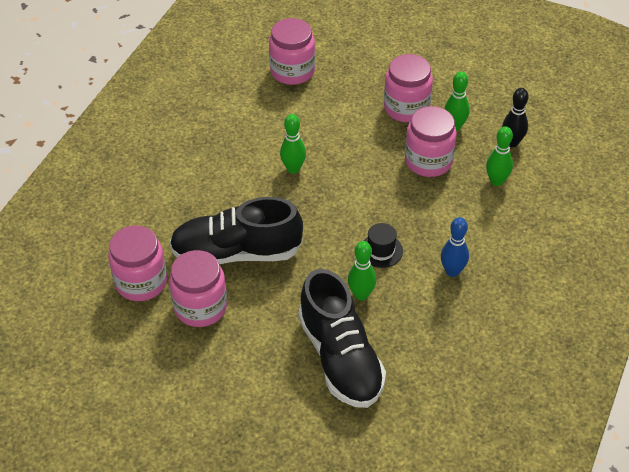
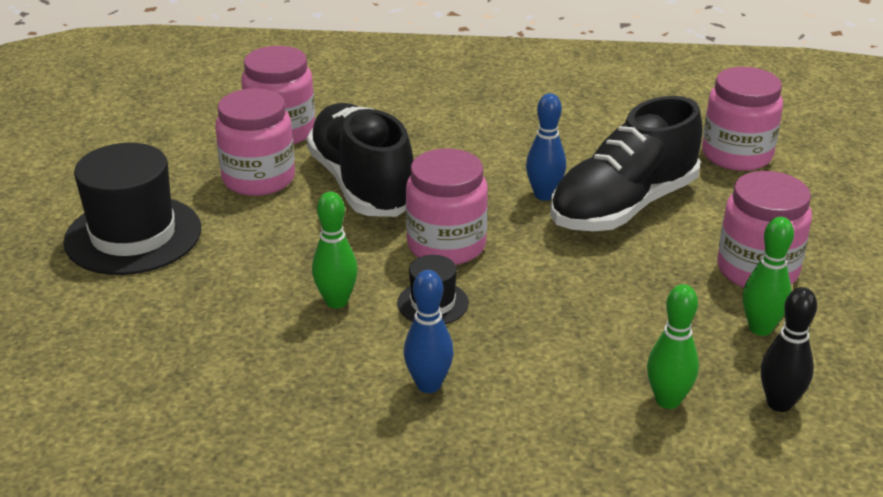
camera: 70 degrees right, 15 degrees down
(239, 390) = (133, 235): none -> black hat
(293, 169) = (544, 195): green bowling pin -> blue bowling pin
(340, 358) = (211, 306): black shoe -> black shoe (623, 206)
(428, 161) = (655, 315): pink jar -> pink jar (446, 245)

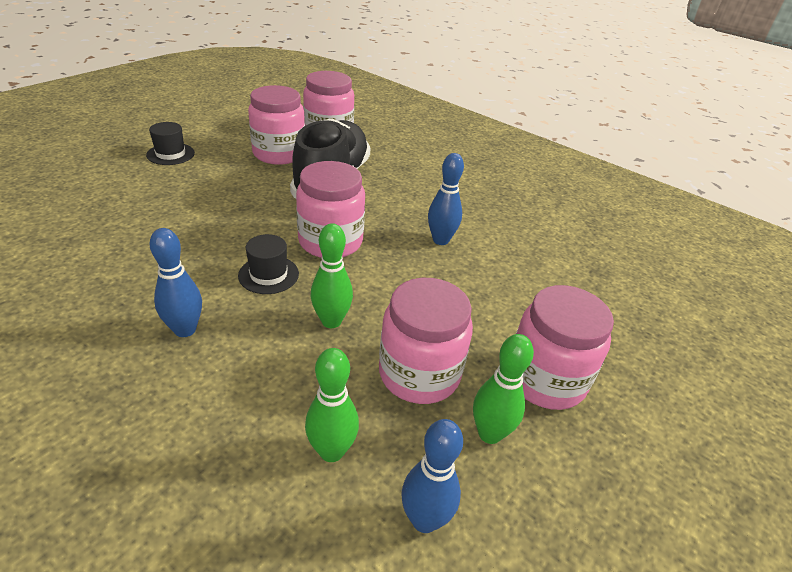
camera: 30 degrees right, 5 degrees up
(133, 235) = (170, 154): black hat -> black hat, size x0.49
(336, 301) = (214, 243): green bowling pin -> green bowling pin (331, 321)
(623, 206) = (489, 274): black shoe -> none
(736, 155) = (630, 279): pink jar -> pink jar (419, 374)
(779, 403) = (424, 520): black bowling pin -> blue bowling pin

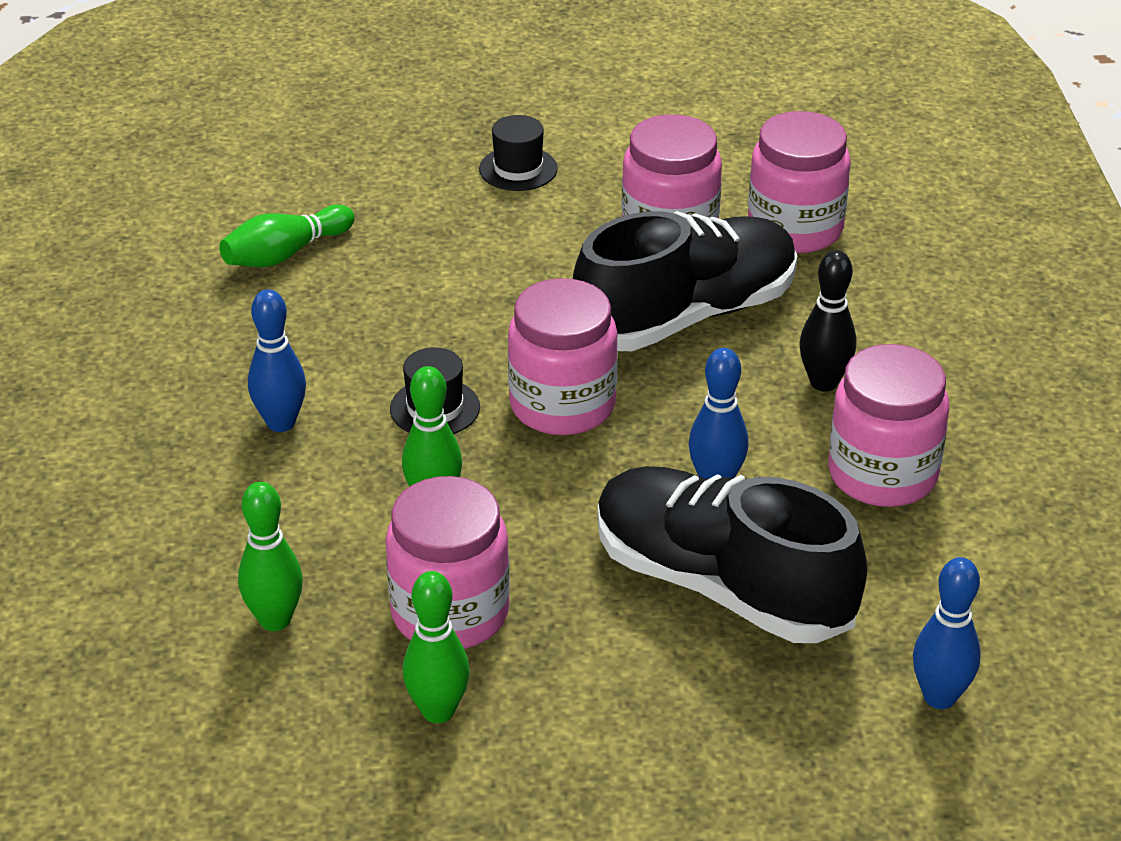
camera: 50 degrees right, 0 degrees up
(75, 239) = (285, 254): none -> green bowling pin
(421, 183) = (823, 382): none -> black bowling pin
(424, 520) = (280, 725): blue bowling pin -> blue bowling pin (939, 697)
(506, 281) = (721, 585): none -> black shoe
(545, 379) = (580, 712): pink jar -> pink jar (882, 474)

